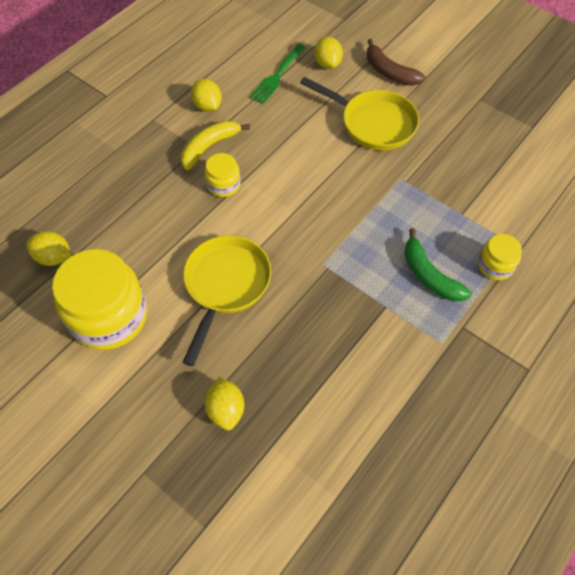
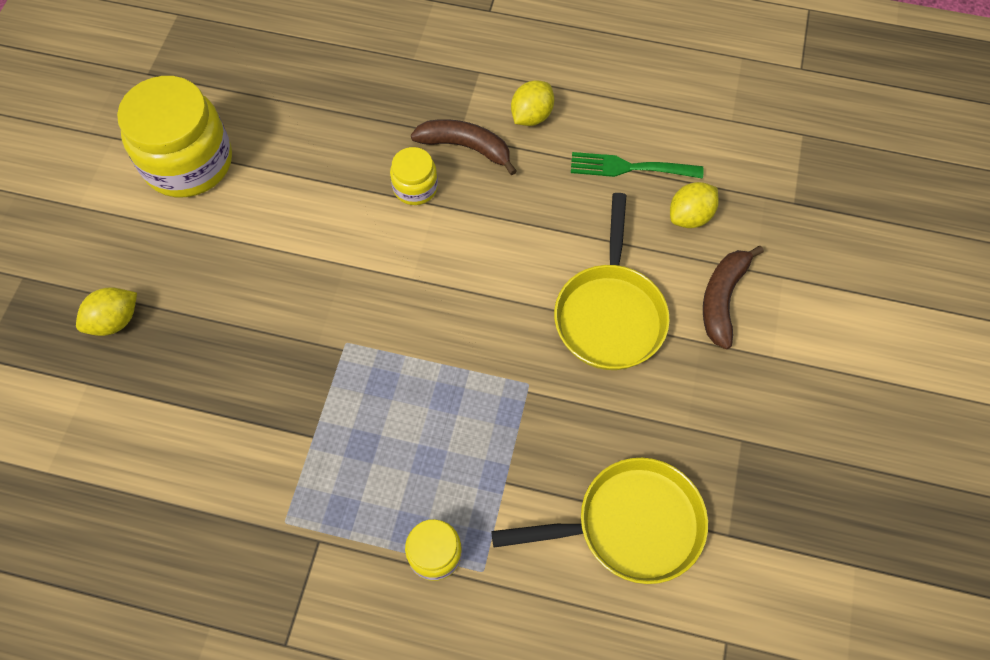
camera: 65 degrees right, 5 degrees up
(54, 257) = (240, 78): yellow lemon -> none
(209, 147) = (466, 147): yellow banana -> brown banana
(225, 285) = (271, 252): yellow pan -> yellow pan (630, 525)
(429, 275) = (382, 473): green banana -> none

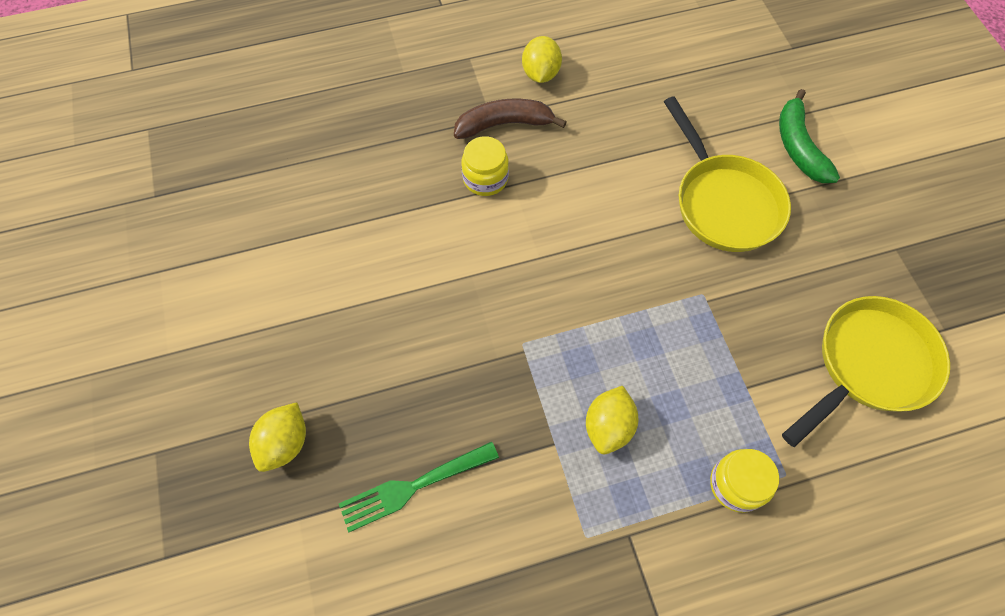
camera: 30 degrees left, 0 degrees up
(188, 162) = (254, 257): yellow jar -> none
(629, 167) = (650, 78): green fork -> green fork (413, 486)
(690, 216) = (725, 95): yellow lemon -> yellow lemon (608, 426)
(722, 299) = (798, 147): brown banana -> green banana

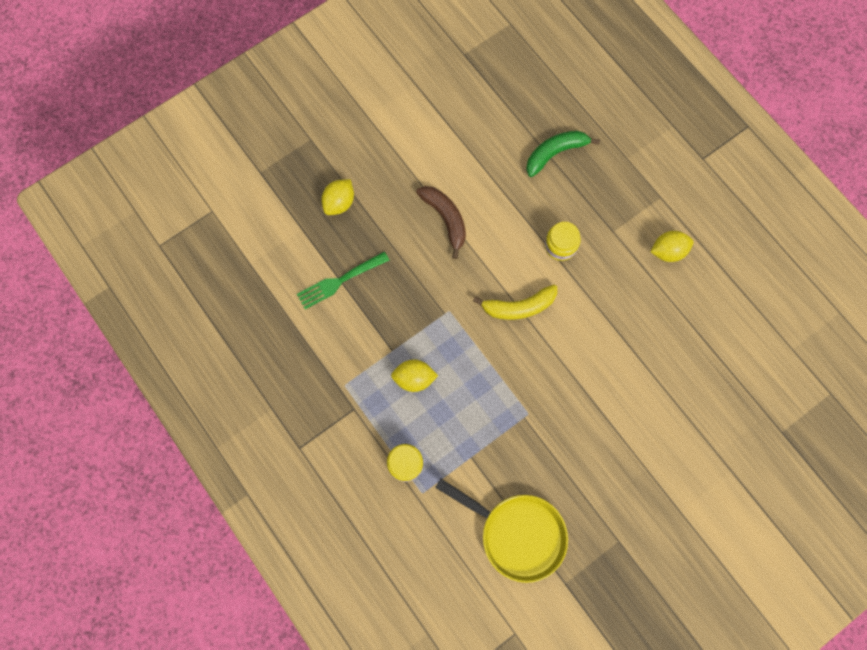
camera: 70 degrees right, 10 degrees up
(285, 443) = (339, 203): yellow lemon -> yellow lemon turned 60 degrees counterclockwise
(413, 486) = (339, 281): green fork -> green fork turned 75 degrees counterclockwise
(504, 124) = (611, 242): brown banana -> brown banana (445, 219)
(550, 254) = (519, 307): none -> yellow banana
(723, 202) = (608, 411): yellow pan -> none
(798, 147) = (681, 454): green banana -> green banana (555, 153)

